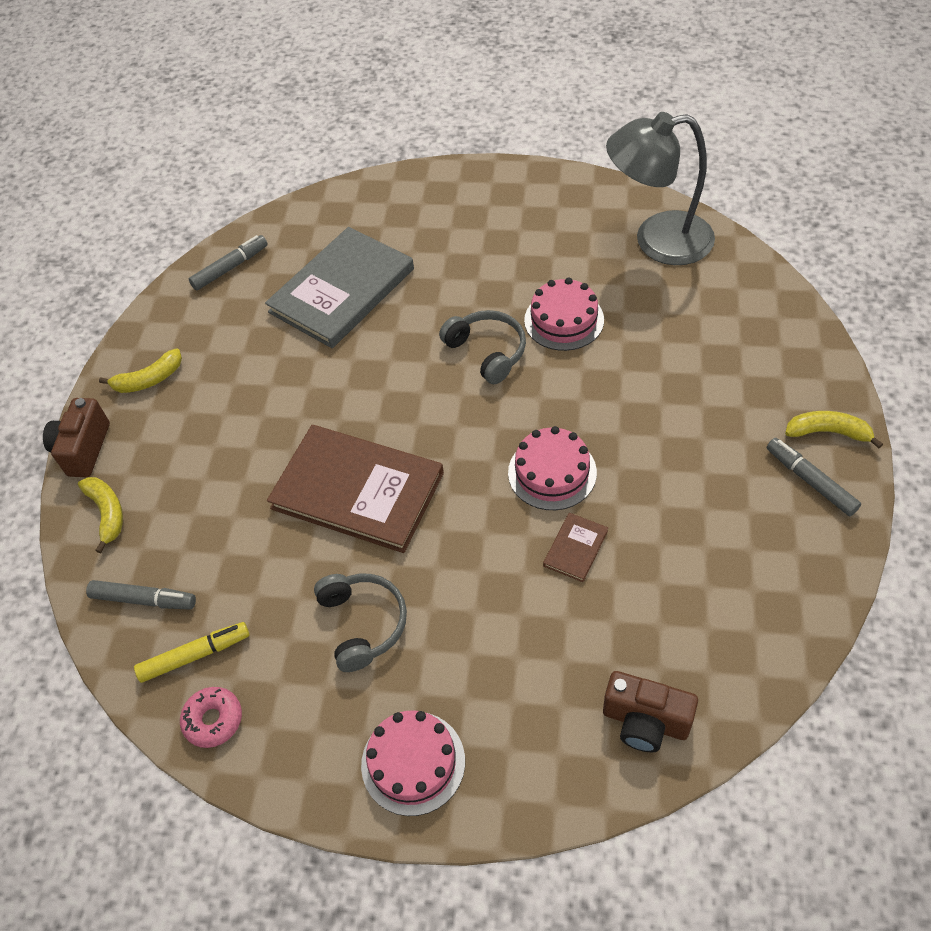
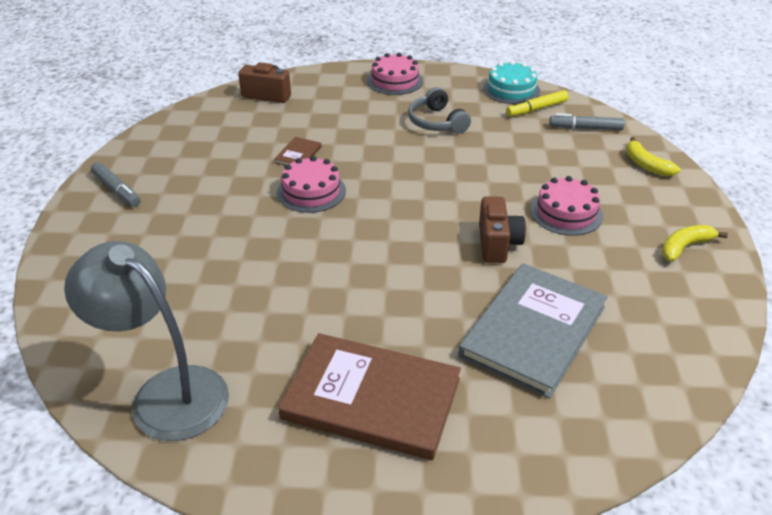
camera: 170 degrees right, 15 degrees down
(83, 449) = (700, 199): brown camera -> brown camera (497, 244)
(213, 720) = (511, 89): pink donut -> turquoise cake
(230, 267) = (679, 357): grey marker -> none
(357, 490) = (460, 179): brown book -> brown book (371, 399)
(487, 352) = (367, 273): grey headphones -> none
(564, 320) = (290, 302): pink cake -> pink cake (566, 213)
(657, 241) = (166, 393): grey lamp -> grey lamp turned 135 degrees counterclockwise
(828, 432) = (84, 218): yellow banana -> none

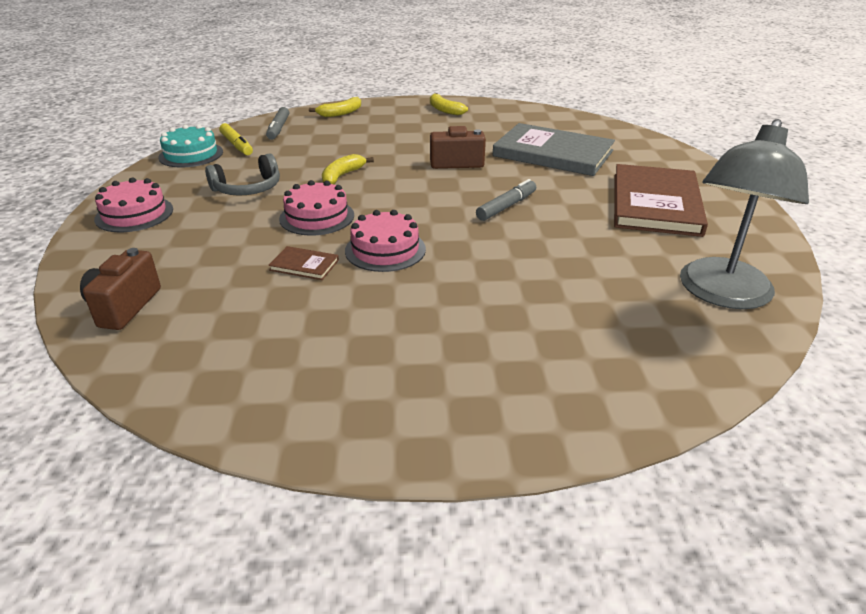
camera: 95 degrees left, 5 degrees down
(117, 190) = (389, 414): grey marker -> grey marker (506, 206)
(462, 168) = (342, 176): none -> yellow banana
(566, 213) = (409, 140): pink cake -> pink cake (317, 217)

